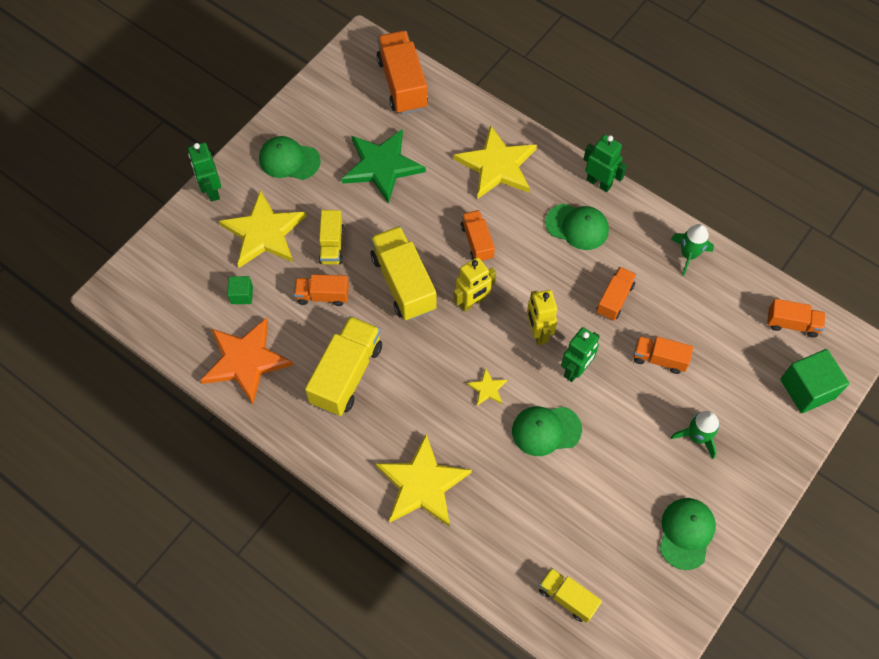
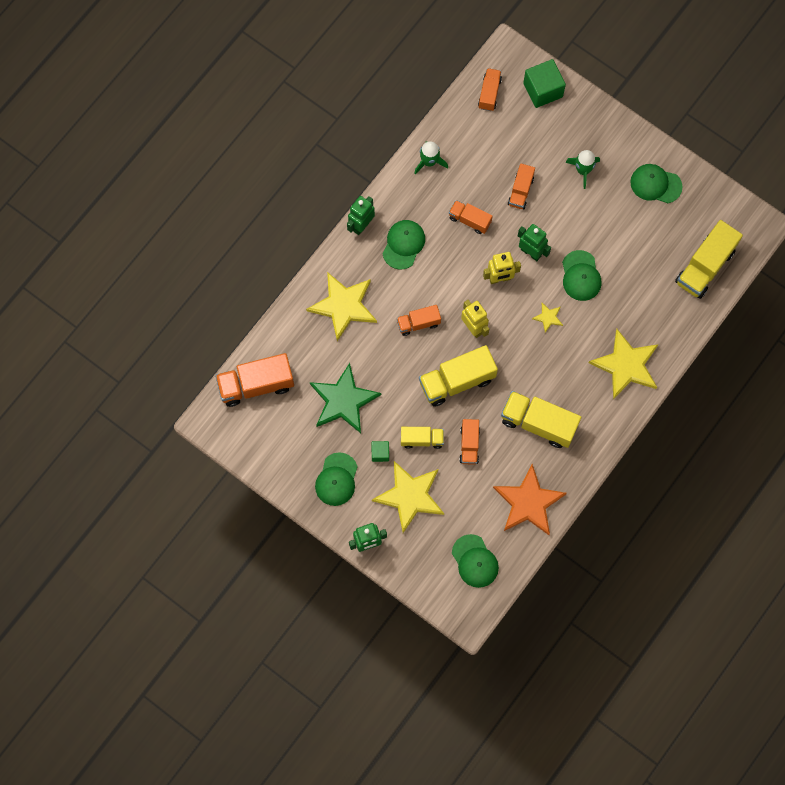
camera: 90 degrees left, 10 degrees up
(179, 300) = (475, 561): none -> green cap
(242, 295) = (469, 510): green cube -> green cube (380, 453)
(567, 597) = (705, 266): yellow truck -> yellow truck, size x1.74

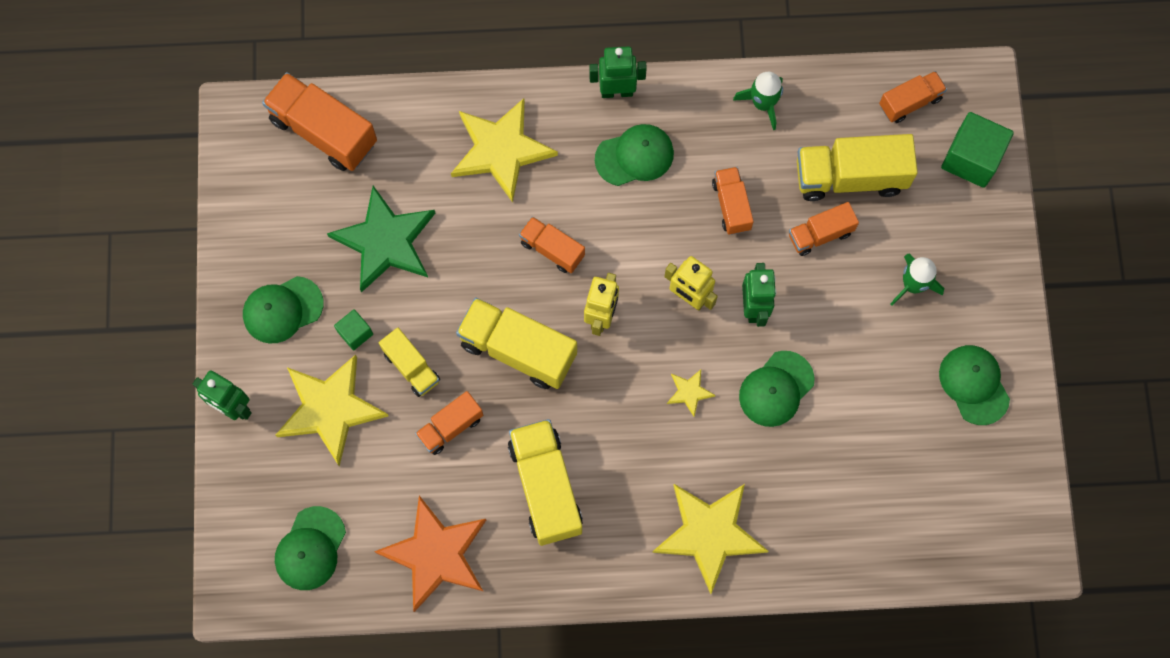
camera: 50 degrees right, 0 degrees up
(705, 266) = (921, 529): yellow truck -> yellow truck (850, 177)

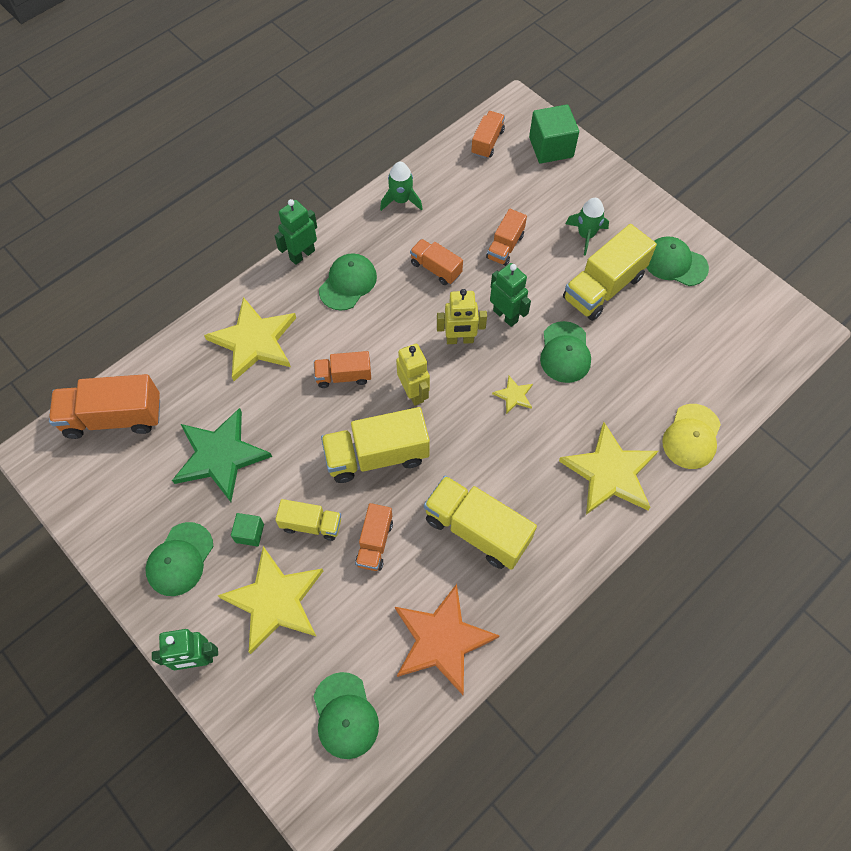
camera: 40 degrees left, 10 degrees down
(816, 563) = (691, 436): none -> yellow cap
(850, 177) = (492, 204): yellow truck -> yellow truck (603, 287)

